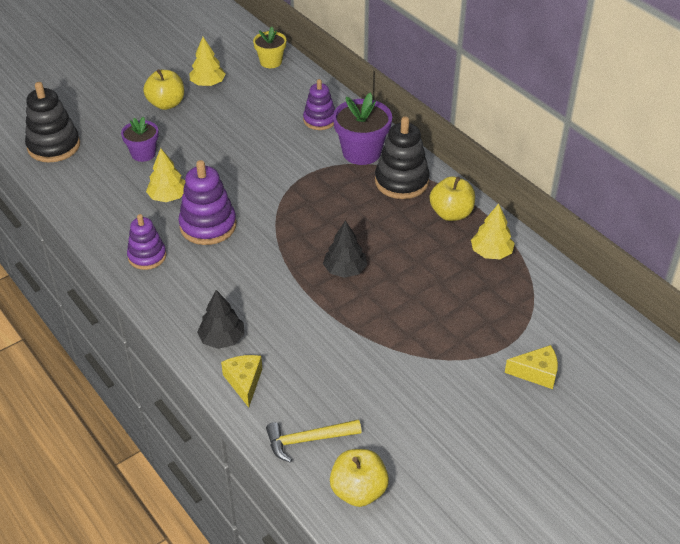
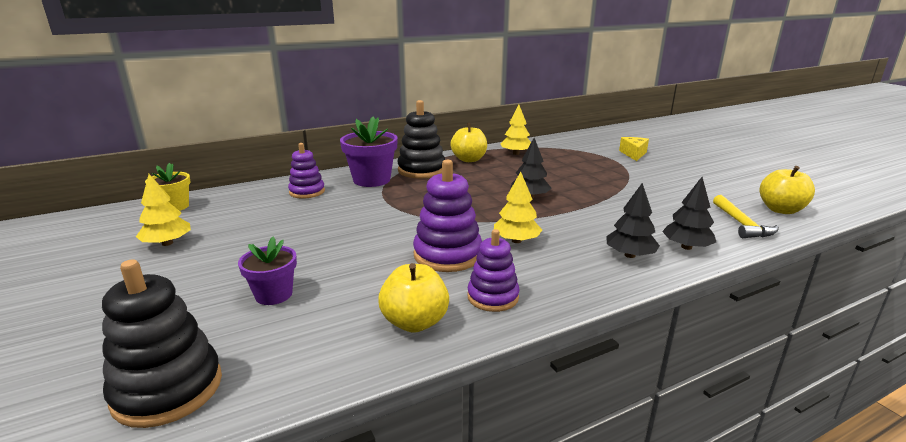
camera: 80 degrees left, 20 degrees down
(166, 104) = (175, 273): yellow apple -> yellow apple (415, 322)
(168, 197) = (381, 278): yellow tree -> yellow tree (516, 241)
(244, 382) = (686, 247): yellow cheese -> black tree

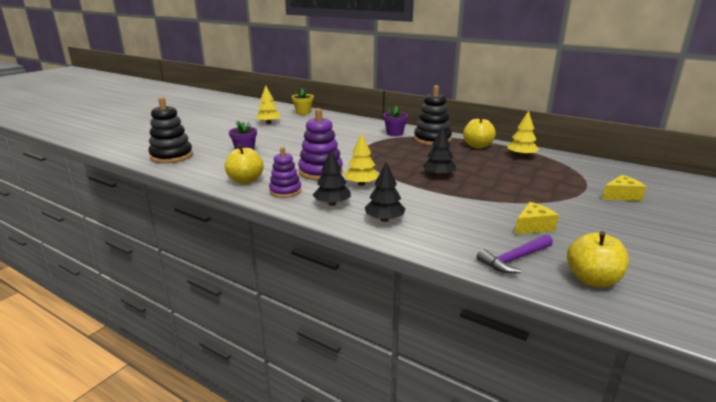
camera: 60 degrees right, 0 degrees up
(307, 192) = (355, 126): purple stacking toy -> none
(371, 180) = (394, 133): purple flower pot -> purple flower pot, size x0.63
(678, 198) = (533, 227): none -> yellow cheese
(686, 247) = (426, 238): black tree -> black tree (332, 204)
(741, 224) = (514, 259): yellow hammer -> purple hammer

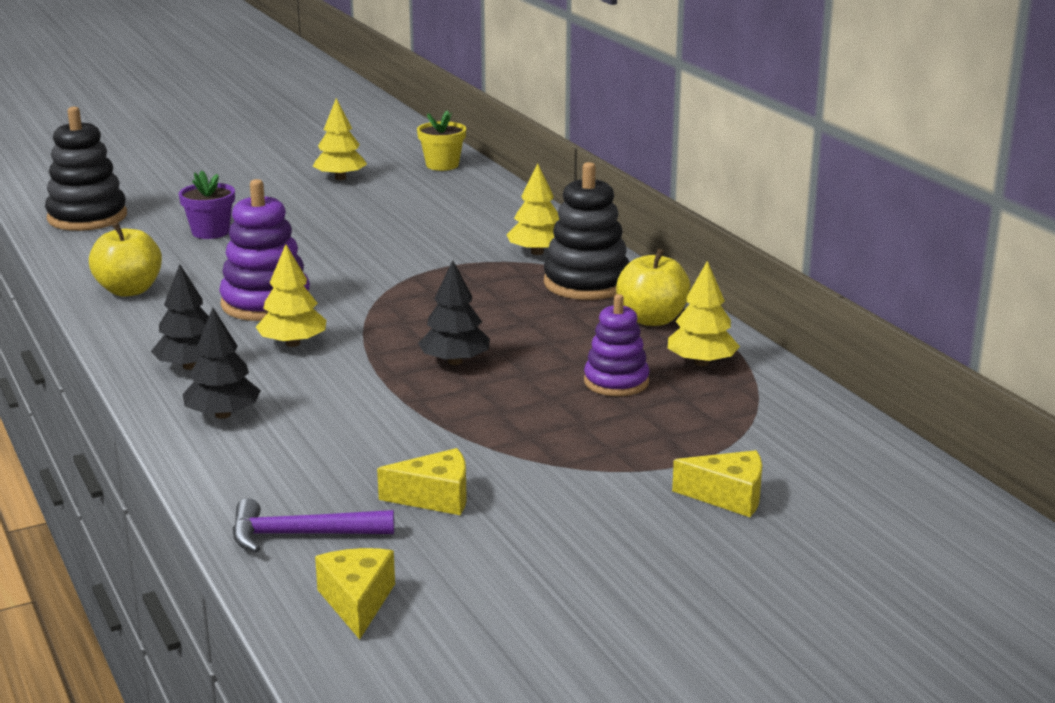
camera: 30 degrees right, 0 degrees up
(285, 191) = (157, 325): purple stacking toy -> purple stacking toy (616, 382)
(394, 133) = (537, 252): purple flower pot -> yellow tree
(592, 280) = (357, 602): yellow apple -> yellow cheese

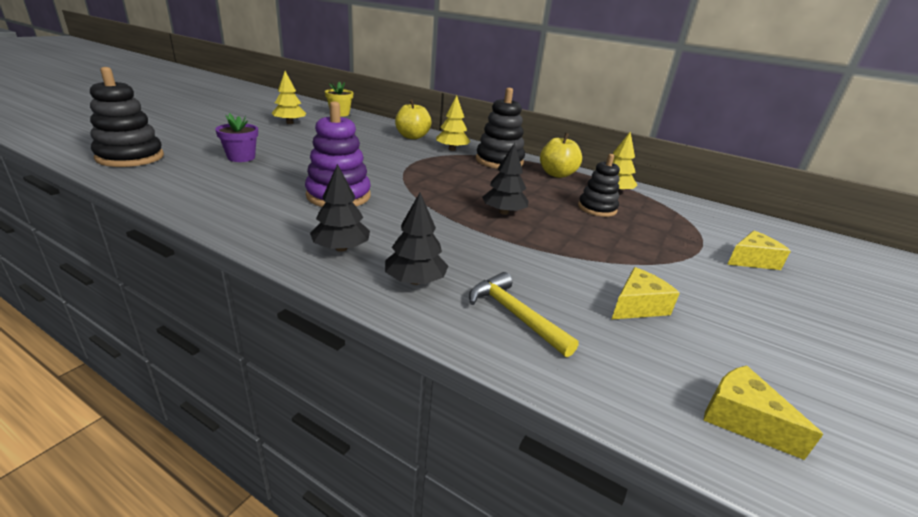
camera: 35 degrees left, 5 degrees up
(129, 290) = (223, 201): yellow apple -> yellow apple (412, 137)
(278, 469) = (514, 315): none -> yellow hammer
(293, 343) = (392, 218): yellow tree -> none
(301, 535) = (614, 369): purple hammer -> none
(616, 382) = (597, 208): purple stacking toy -> black stacking toy

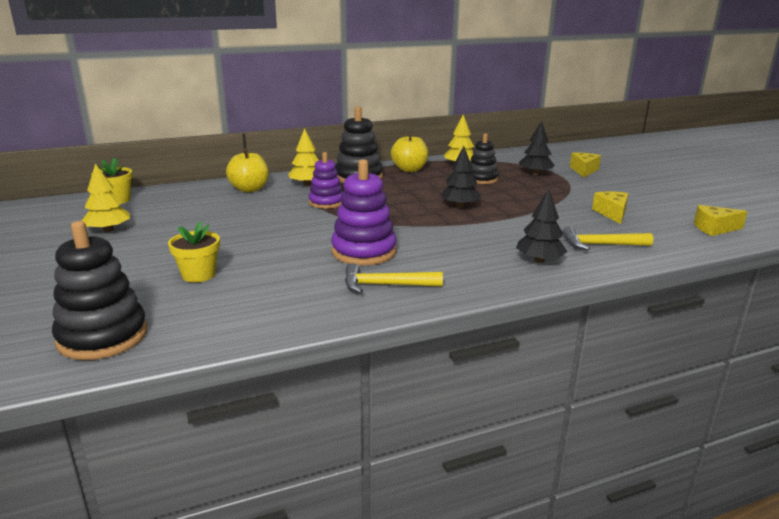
camera: 50 degrees left, 5 degrees down
(241, 157) = (198, 275): purple flower pot -> yellow flower pot
(276, 218) = (385, 285): none -> yellow hammer
(341, 248) = (469, 272): black tree -> black tree (535, 174)
(424, 162) = (326, 202): none -> purple stacking toy

